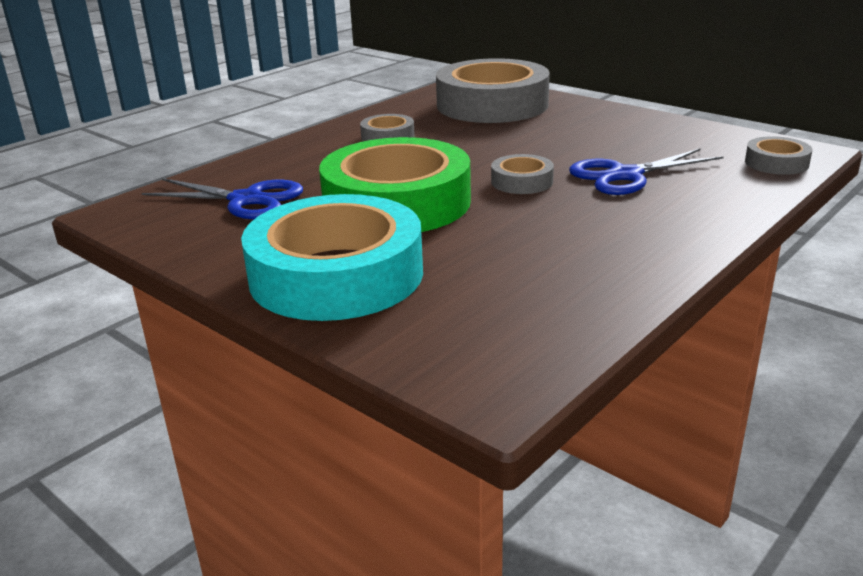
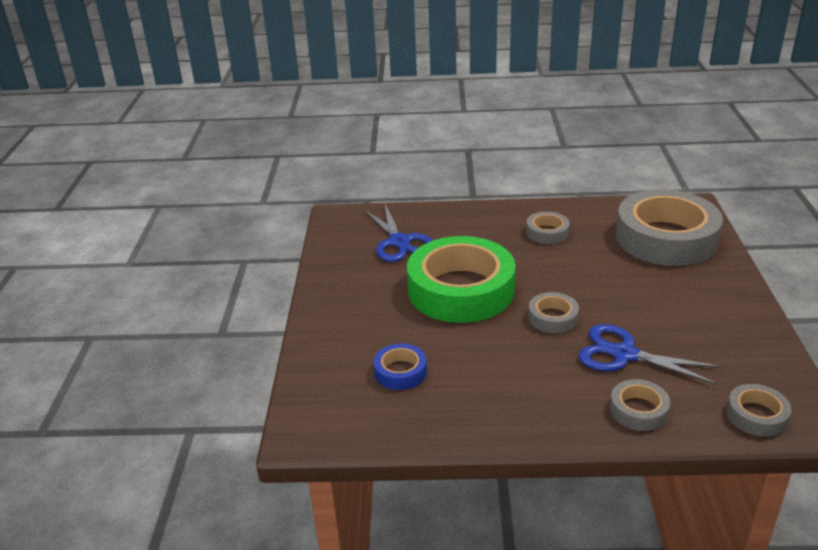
camera: 50 degrees right, 5 degrees up
(336, 275) = (356, 320): turquoise tape -> none
(479, 284) = (400, 372): none -> blue tape
(712, 199) = (638, 410): none -> grey tape

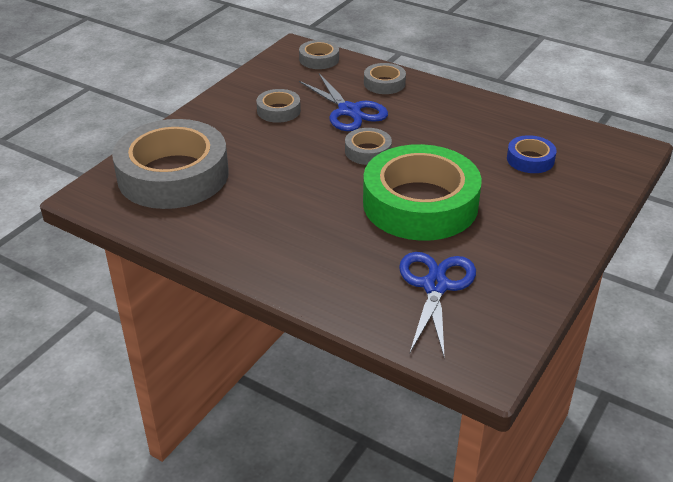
camera: 150 degrees left, 5 degrees up
(547, 232) = (267, 228): grey tape -> grey tape (278, 110)

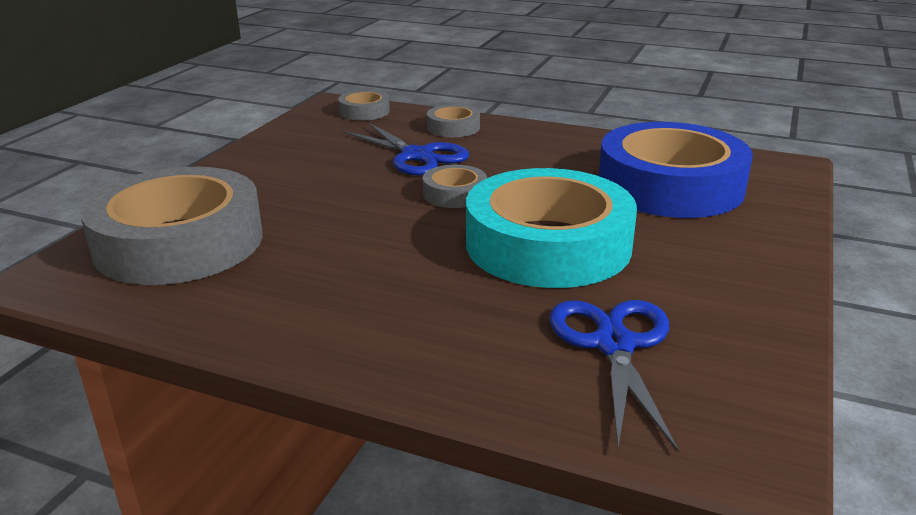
camera: 10 degrees left, 10 degrees down
(278, 110) = (322, 162): grey tape -> none
(420, 204) = (548, 244): green tape -> turquoise tape
(530, 159) = (670, 185): blue tape -> blue tape, size x2.29

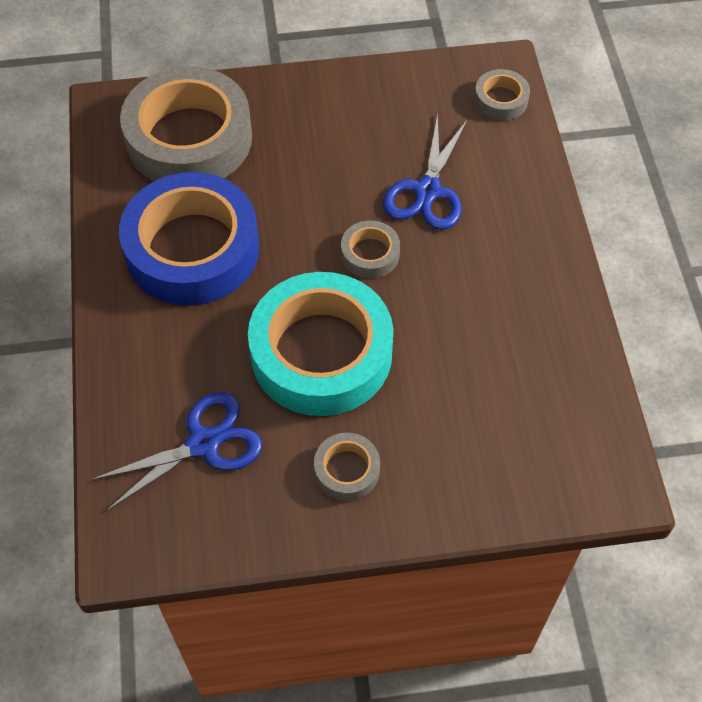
camera: 60 degrees right, 30 degrees up
(453, 127) = (513, 184): grey tape -> grey tape (347, 470)
(670, 185) = (495, 401): blue tape -> blue tape (192, 249)

